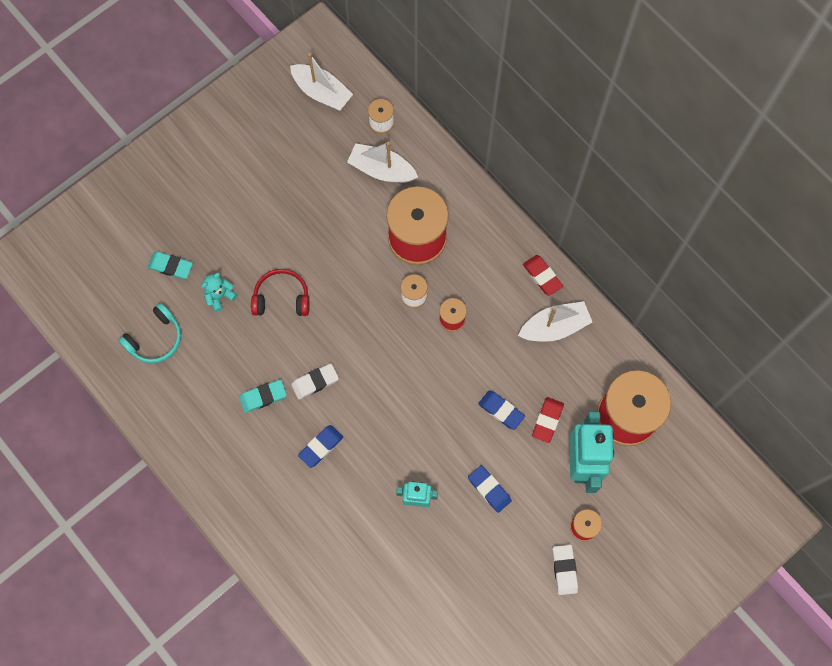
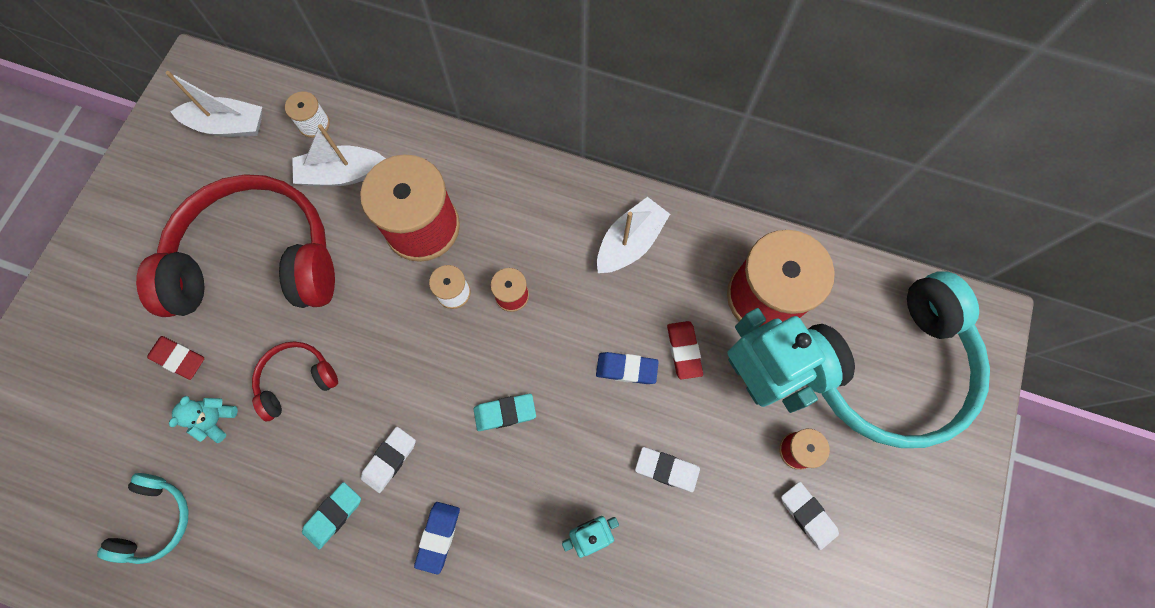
camera: 30 degrees left, 0 degrees up
(170, 266) = (135, 418): turquoise eraser -> turquoise eraser (505, 413)
(295, 202) = (257, 260): none -> red headphones
(489, 489) = (667, 469): blue eraser -> white eraser
(542, 276) = (584, 196): red eraser -> red eraser (178, 358)
(679, 509) = (884, 368): none -> turquoise headphones

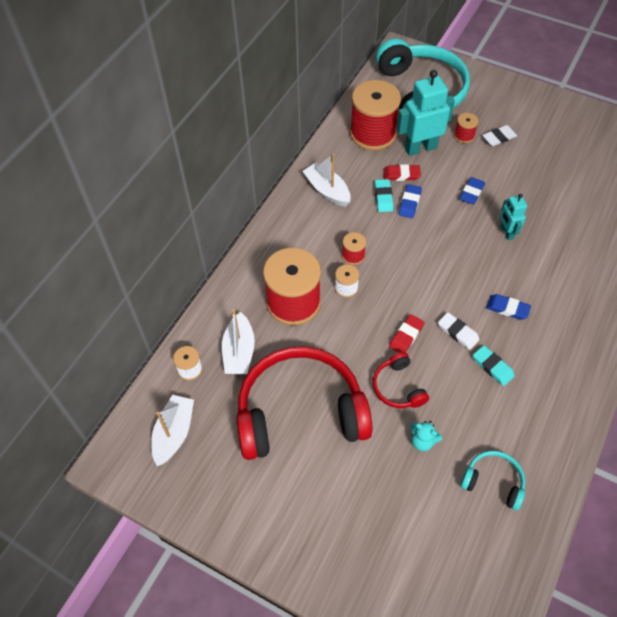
camera: 80 degrees left, 15 degrees down
(178, 358) = (372, 469): red eraser -> red eraser (406, 336)
(257, 260) = (300, 412): red headphones -> red headphones turned 75 degrees clockwise
(505, 413) = (432, 267): turquoise eraser -> turquoise eraser (383, 197)
(667, 469) = (471, 193): white eraser -> blue eraser

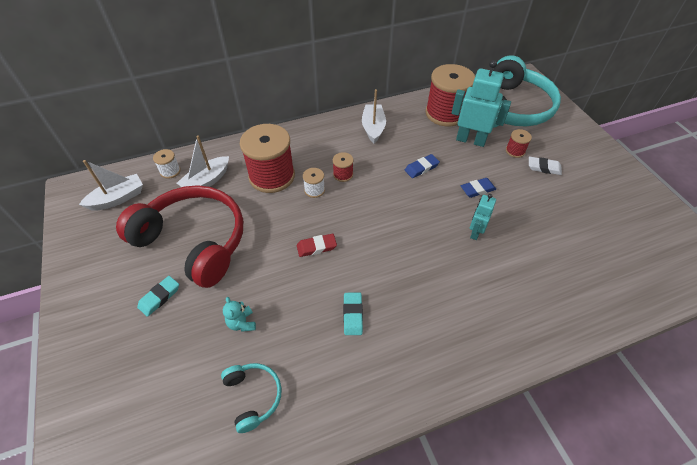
camera: 40 degrees right, 5 degrees down
(383, 197) = (406, 154): turquoise eraser -> turquoise eraser (159, 297)
(398, 387) = (270, 274): red headphones -> none
(401, 175) = (436, 148): red eraser -> none
(458, 332) = (355, 272): white eraser -> none
(507, 308) = (413, 284): blue eraser -> none

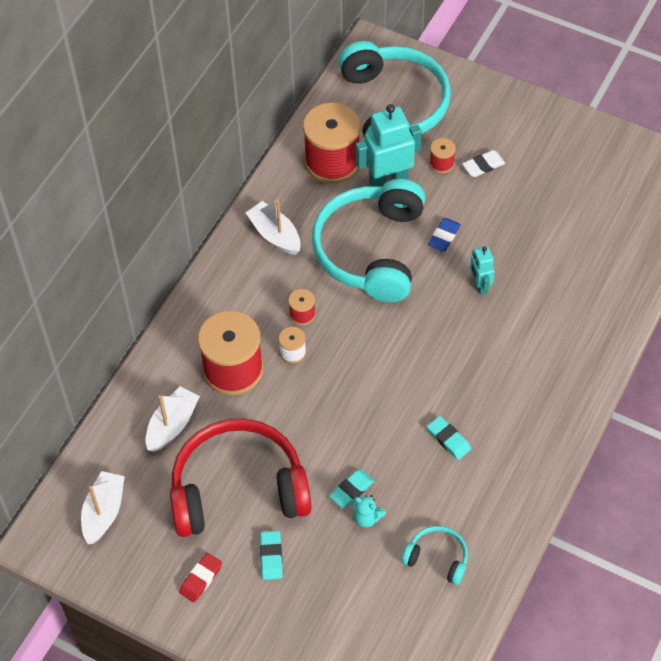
camera: 40 degrees left, 5 degrees up
(170, 171) = (119, 444): white spool -> none
(207, 181) = (172, 425): white boat -> white boat turned 150 degrees counterclockwise
(254, 296) = (351, 490): none -> turquoise eraser
(316, 247) = (357, 406): red eraser -> red eraser (201, 579)
(421, 168) = (371, 250): blue eraser -> turquoise headphones

